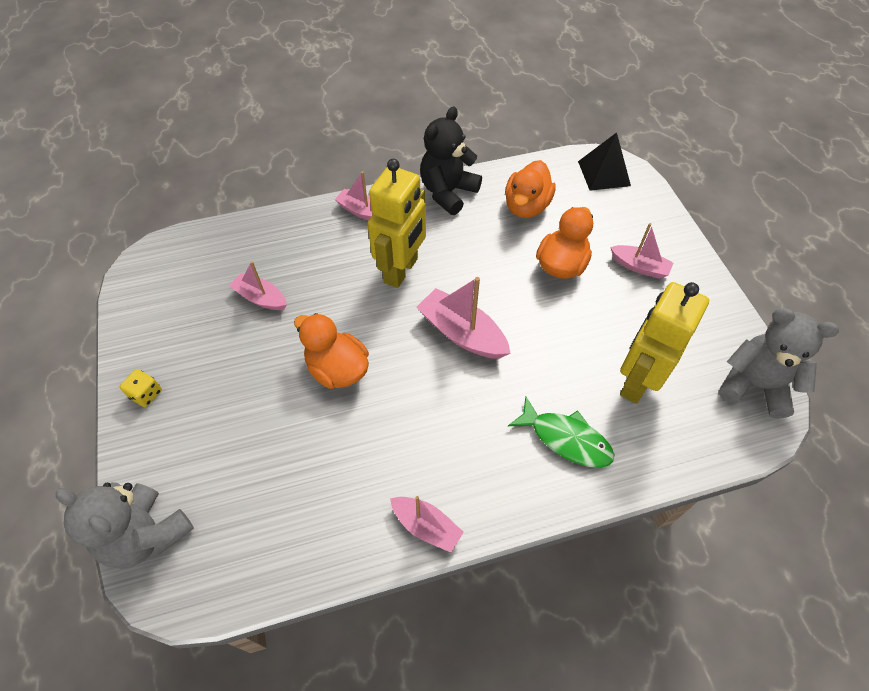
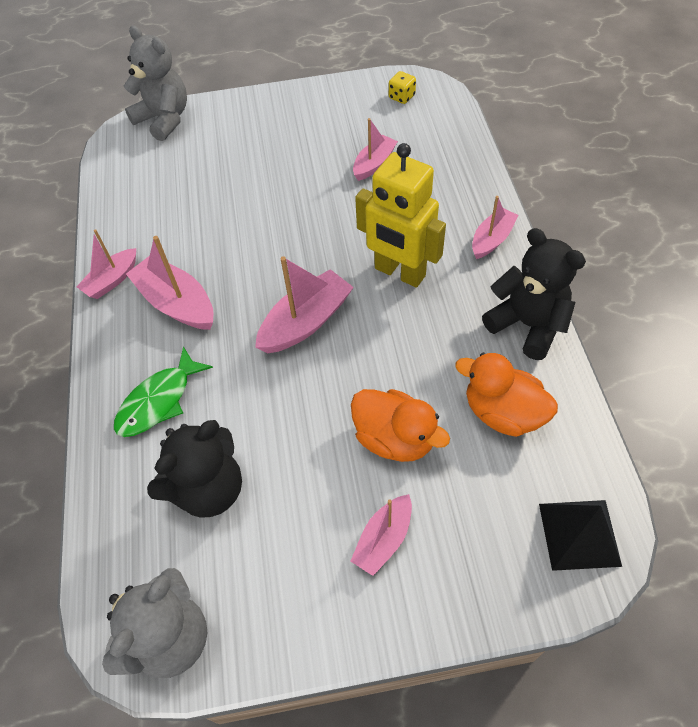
camera: 100 degrees right, 0 degrees up
(146, 394) = (282, 104): yellow dice -> yellow dice (401, 97)
(146, 535) = (164, 119): grey teddy bear -> grey teddy bear turned 90 degrees clockwise
(337, 369) = (281, 221): orange duck -> none
(451, 449) = (176, 303): none -> pink boat
(636, 381) = (208, 489): yellow robot -> black teddy bear

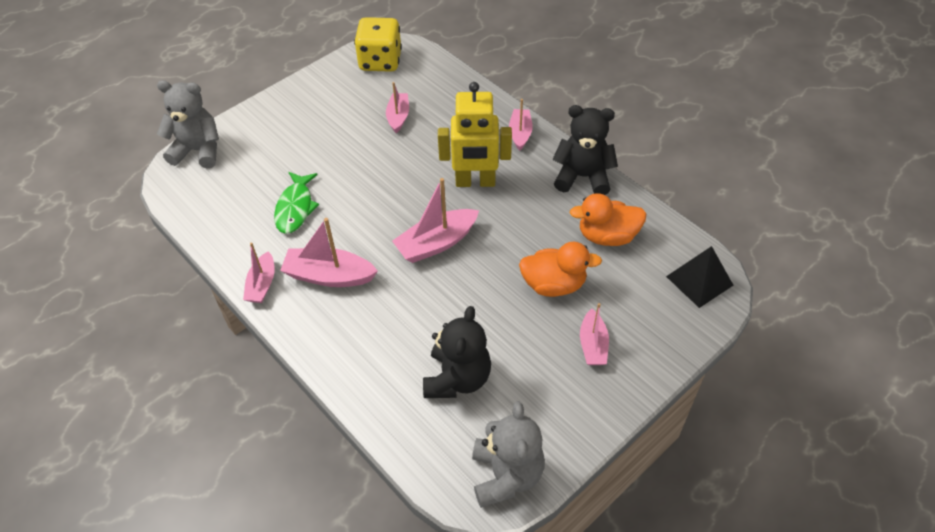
camera: 35 degrees left, 5 degrees down
(159, 401) = (373, 345): green fish -> green fish (295, 208)
(306, 322) = (436, 243): pink boat -> pink boat turned 135 degrees counterclockwise
(401, 97) = (380, 61): yellow dice -> yellow dice, size x2.23

